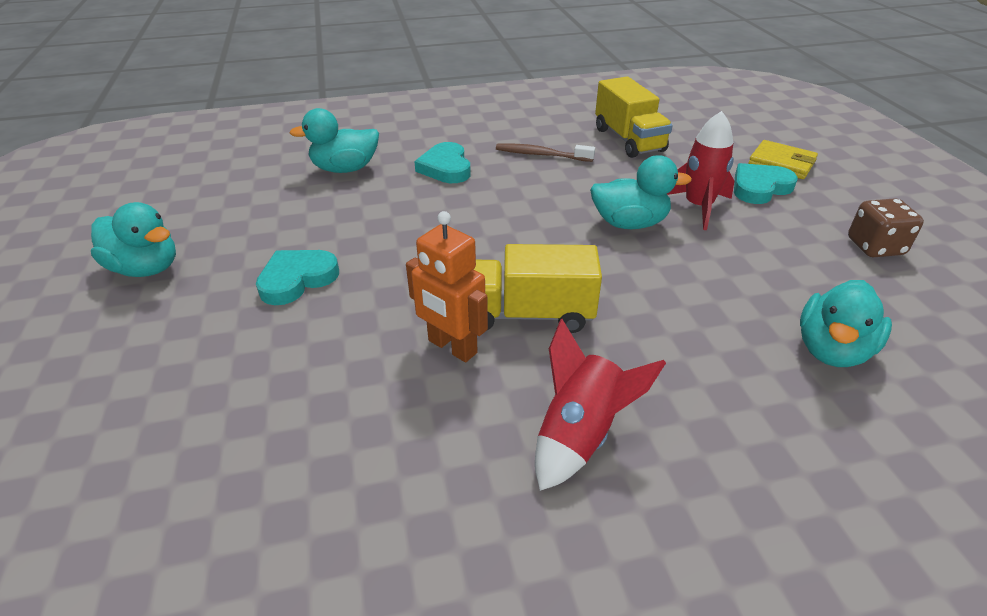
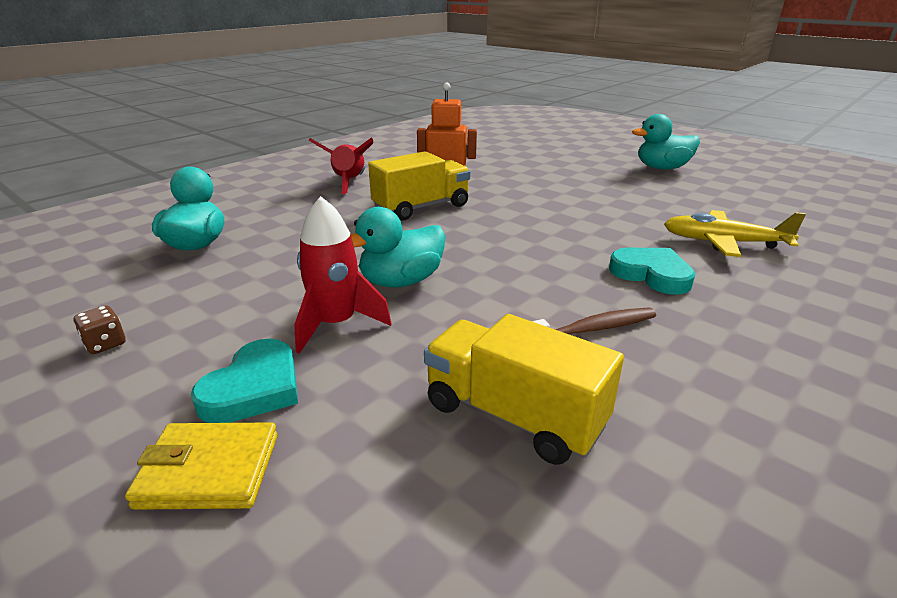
camera: 145 degrees right, 10 degrees down
(297, 279) = (579, 185): turquoise heart -> none
(345, 169) = (724, 242): turquoise duck -> yellow plane
(875, 247) = (105, 344): brown dice -> brown dice, size x0.60

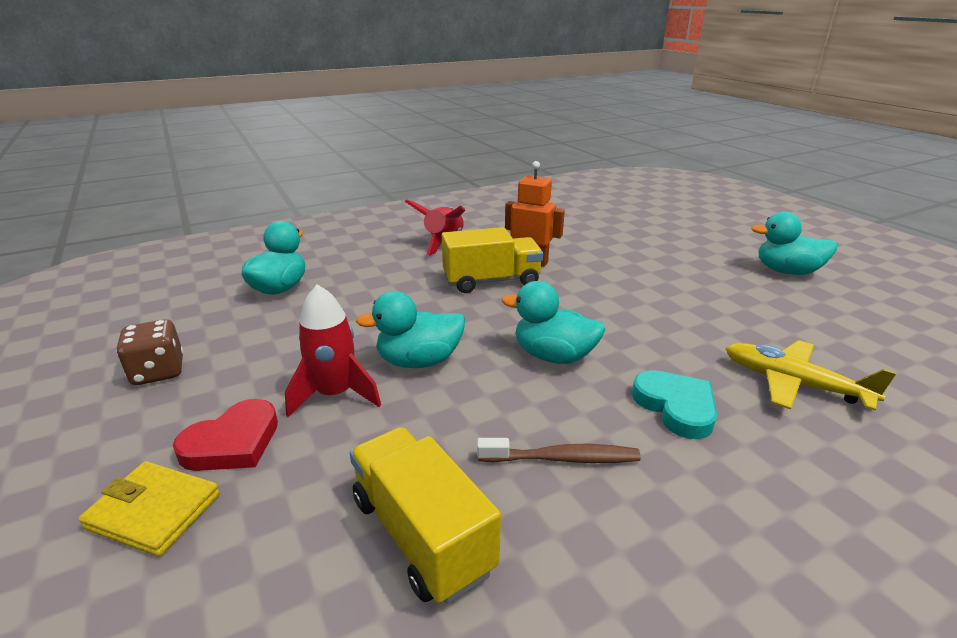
camera: 20 degrees right, 0 degrees up
(105, 344) = (158, 372): brown dice -> brown dice, size x1.67
(254, 388) = (233, 442): turquoise heart -> red heart
(523, 256) = (553, 356): none -> turquoise duck

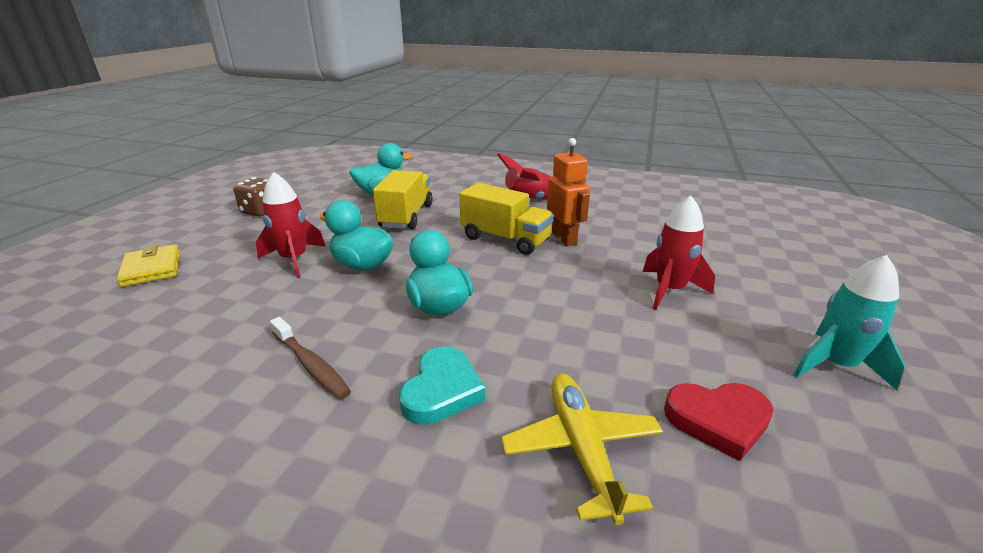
camera: 45 degrees right, 0 degrees up
(233, 442) = (221, 257): red heart -> red heart (718, 420)
(421, 534) = (187, 348): yellow truck -> yellow truck (406, 216)
(656, 268) = (669, 290): none -> red rocket
(786, 271) = (835, 365): turquoise duck -> turquoise rocket

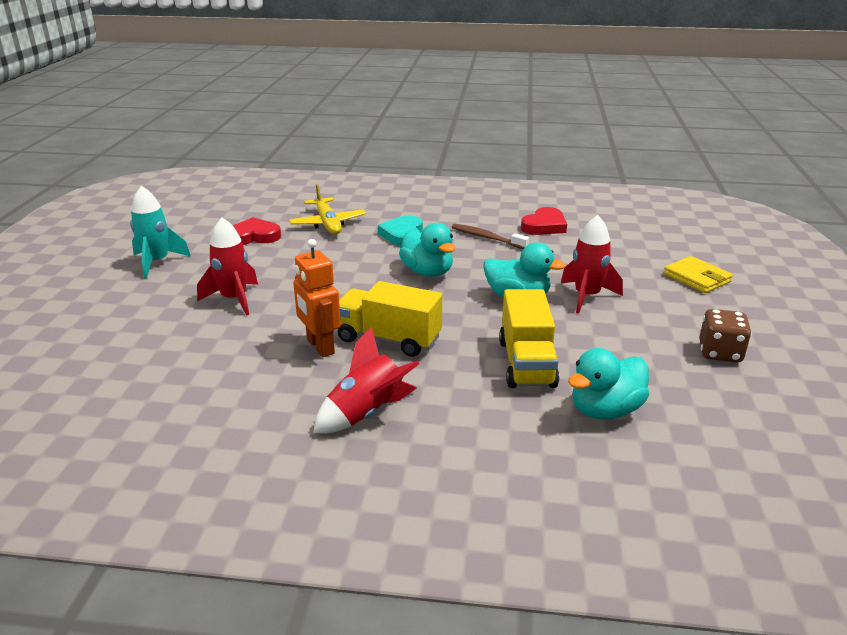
camera: 170 degrees right, 0 degrees up
(186, 386) = (544, 226): none -> red heart

